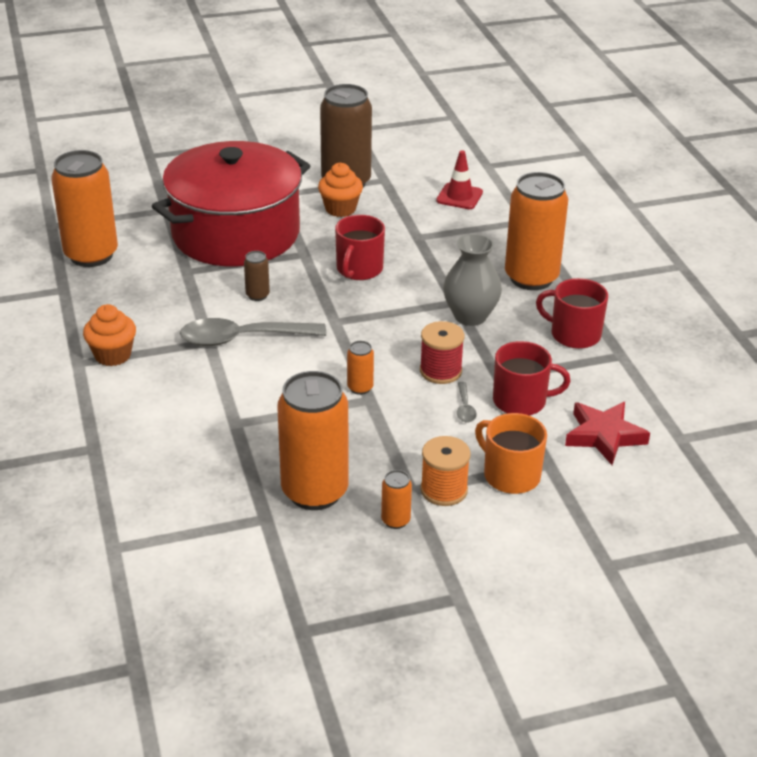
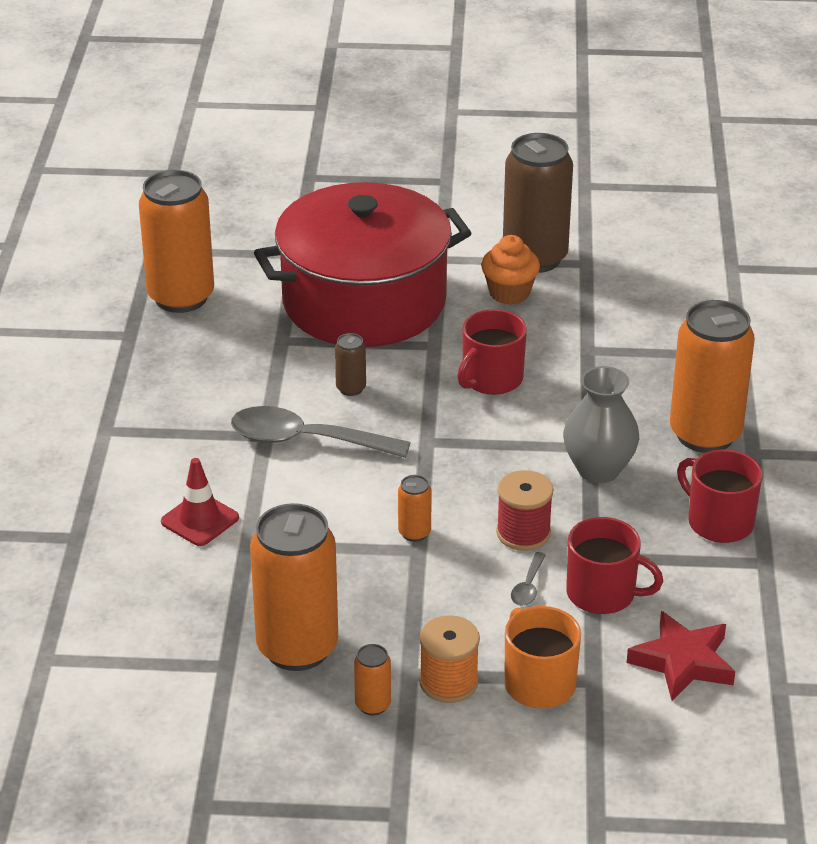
camera: 20 degrees right, 0 degrees up
(113, 355) = (148, 429): orange cupcake -> none
(459, 196) = (671, 304): red traffic cone -> red traffic cone (200, 520)

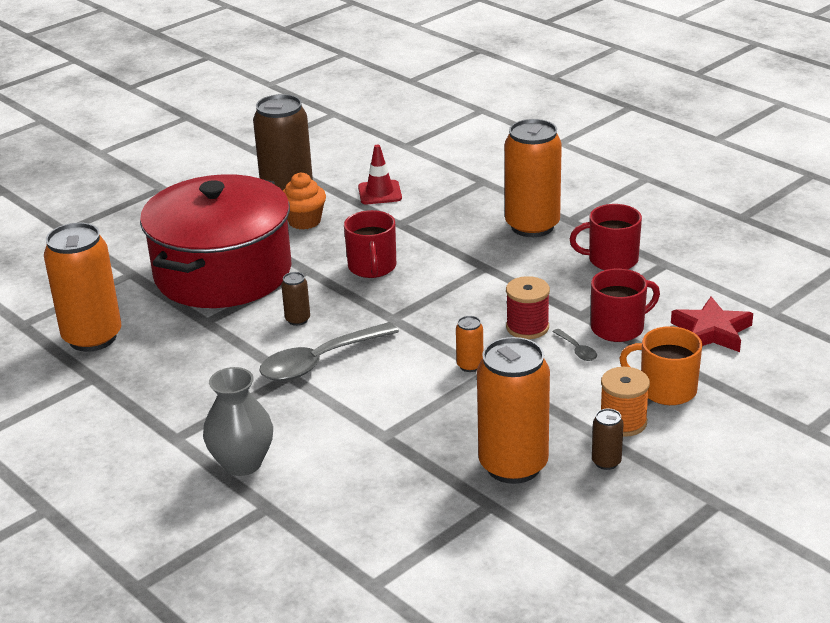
camera: 45 degrees left, 5 degrees down
(200, 520) = (331, 443): red traffic cone -> red traffic cone (379, 193)
(373, 705) = (606, 462): orange can -> brown can
(598, 469) = (510, 274): grey vase -> grey vase (242, 463)

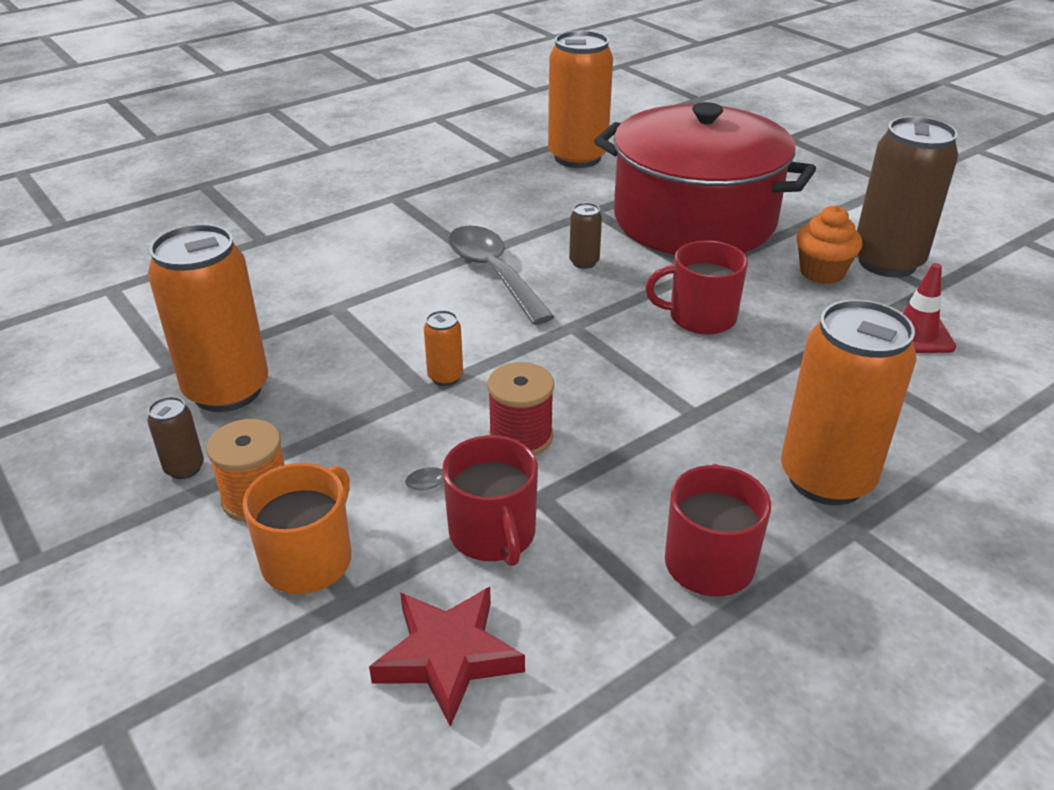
camera: 95 degrees right, 5 degrees up
(242, 463) = (336, 228): grey vase -> none

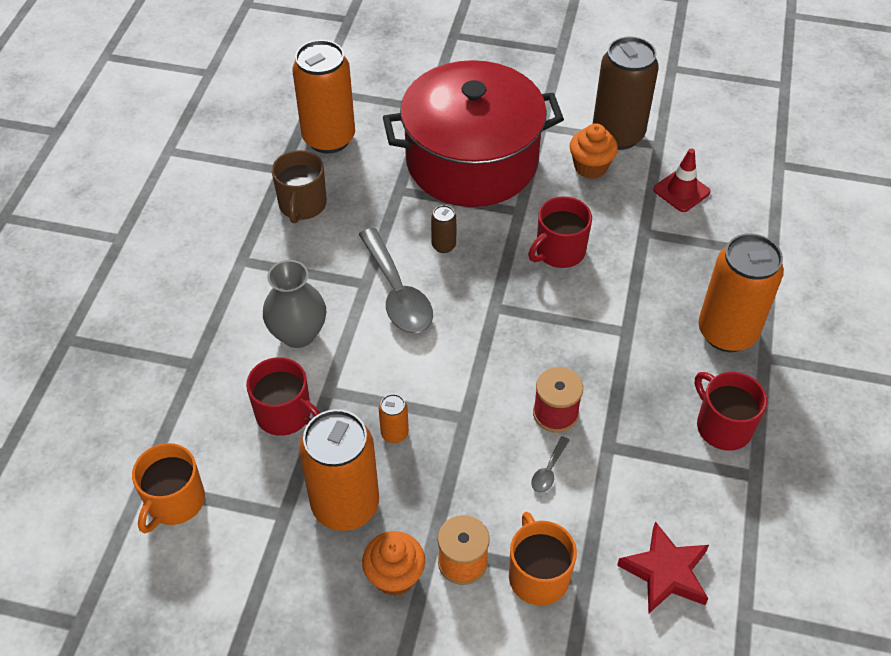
camera: 40 degrees left, 15 degrees up
(113, 312) = (174, 502): none -> orange mug
(184, 468) = (395, 576): brown can -> orange cupcake
(369, 259) = (298, 334): none -> grey vase
(445, 377) = (465, 400): orange can -> orange can (394, 433)
(493, 273) = (397, 293): grey spoon -> grey spoon turned 135 degrees counterclockwise
(493, 534) = (610, 487): red mug -> red mug (285, 414)
(494, 186) = (302, 205): none -> brown mug

